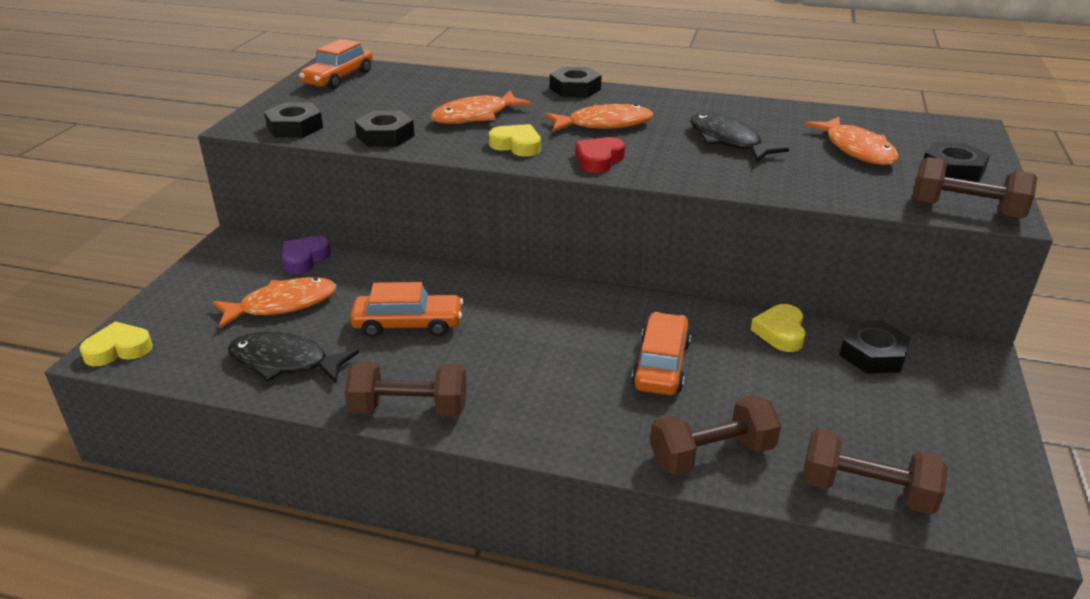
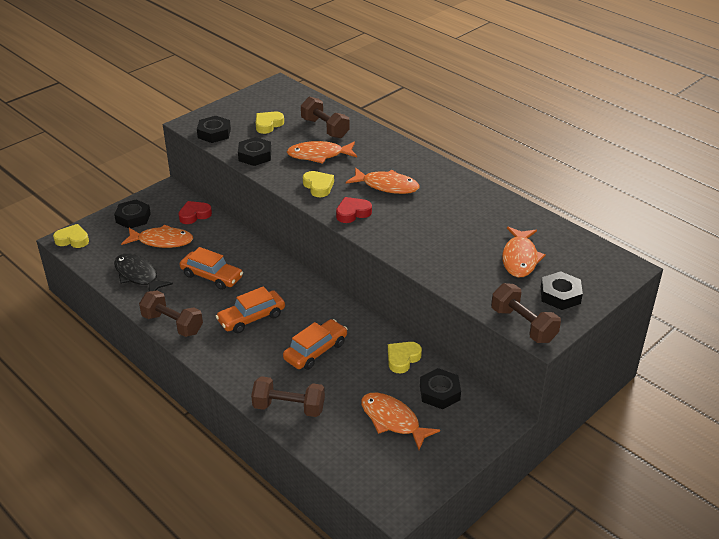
camera: 30 degrees right, 5 degrees up
(304, 259) = (194, 215): purple heart -> red heart
(338, 78) = (271, 98): orange car -> orange car (251, 318)
(366, 103) = (268, 125): none -> yellow heart
(575, 89) = (402, 150): black nut -> black nut (133, 218)
(727, 141) = (446, 224): black fish -> none
(863, 411) = (393, 420): none -> orange fish
(866, 491) = (343, 458): brown dumbbell -> brown dumbbell (325, 128)

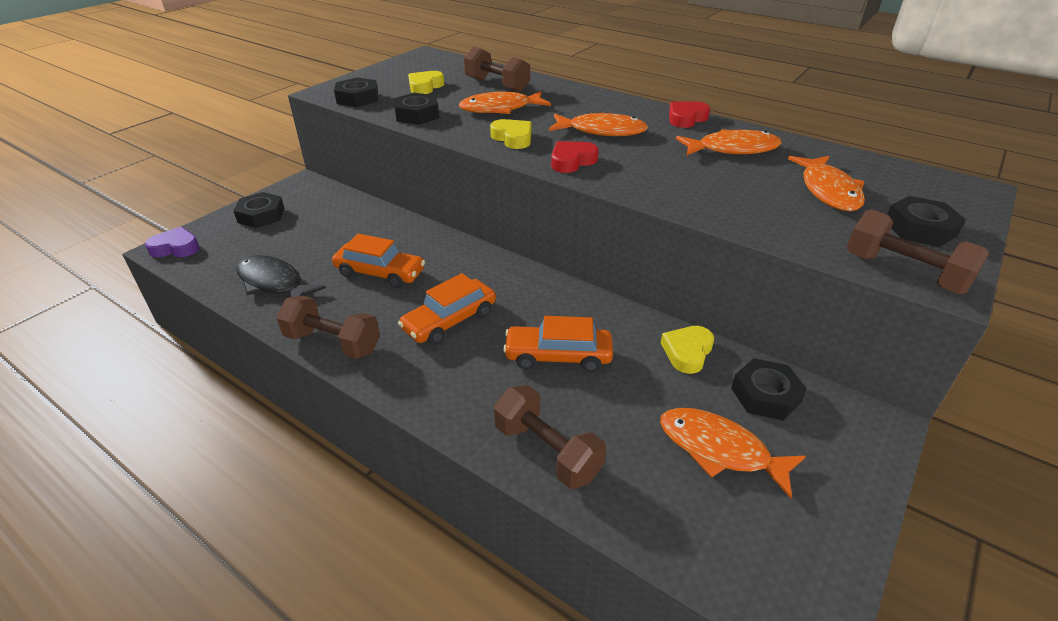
camera: 10 degrees left, 0 degrees up
(72, 240) = (176, 248): yellow heart -> purple heart
(162, 241) = (303, 238): orange fish -> orange fish (732, 149)
(194, 215) = (343, 205): red heart -> red heart (686, 118)
(289, 407) = (547, 451): brown dumbbell -> brown dumbbell turned 45 degrees clockwise
(315, 351) = (558, 356): orange car -> orange car turned 120 degrees counterclockwise

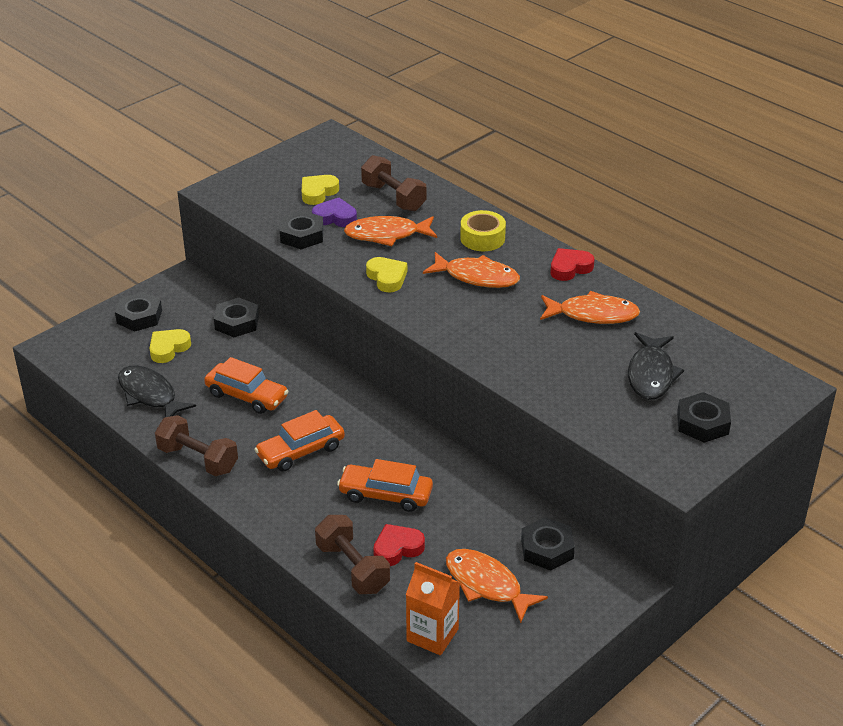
camera: 10 degrees right, 0 degrees up
(176, 248) = (61, 346): purple heart -> purple heart (335, 217)
(357, 98) = (247, 204): black nut -> black nut (237, 322)
(572, 161) = (432, 313): red heart -> red heart (397, 548)
(592, 105) = (482, 238): none -> yellow tape
(683, 533) = (432, 635): none -> orange carton
(687, 352) = (498, 505): yellow heart -> yellow heart (168, 348)
(828, 191) = (651, 374): orange fish -> black fish
(904, 273) = (654, 462): brown dumbbell -> none

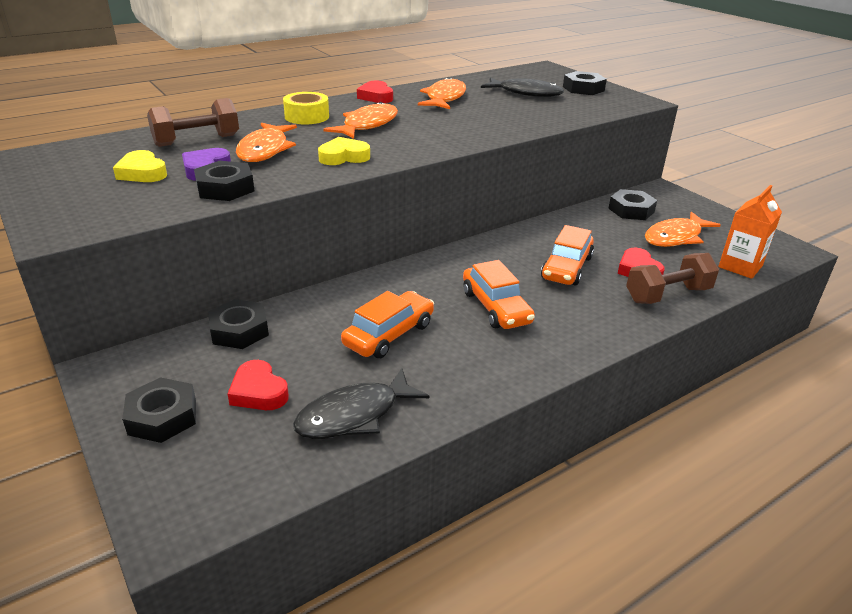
camera: 80 degrees left, 5 degrees down
(168, 348) = (258, 392): yellow heart -> red heart
(198, 459) = (497, 380): brown dumbbell -> none

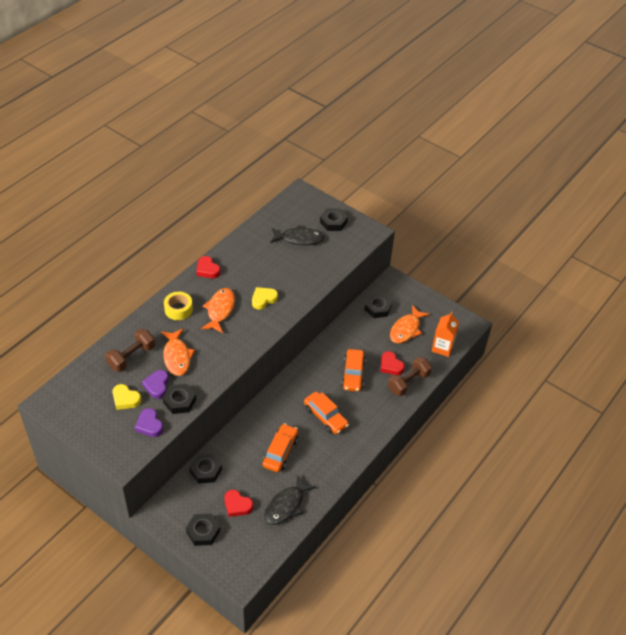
camera: 20 degrees left, 15 degrees up
(149, 202) = (149, 425): none -> purple heart
(343, 157) = (224, 352): yellow heart -> yellow heart (263, 299)
(444, 98) = (251, 260): orange fish -> none

